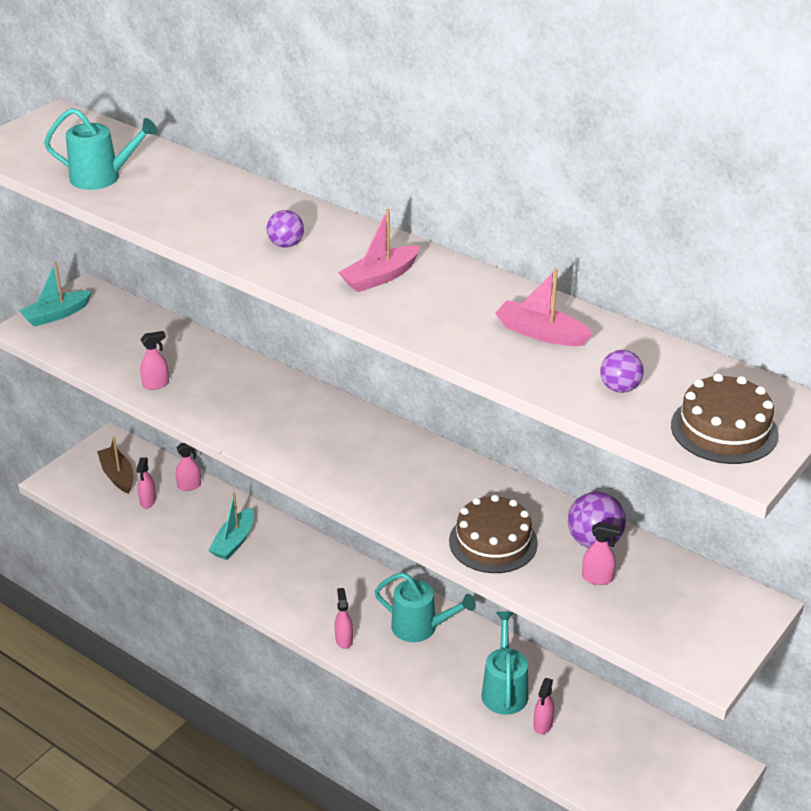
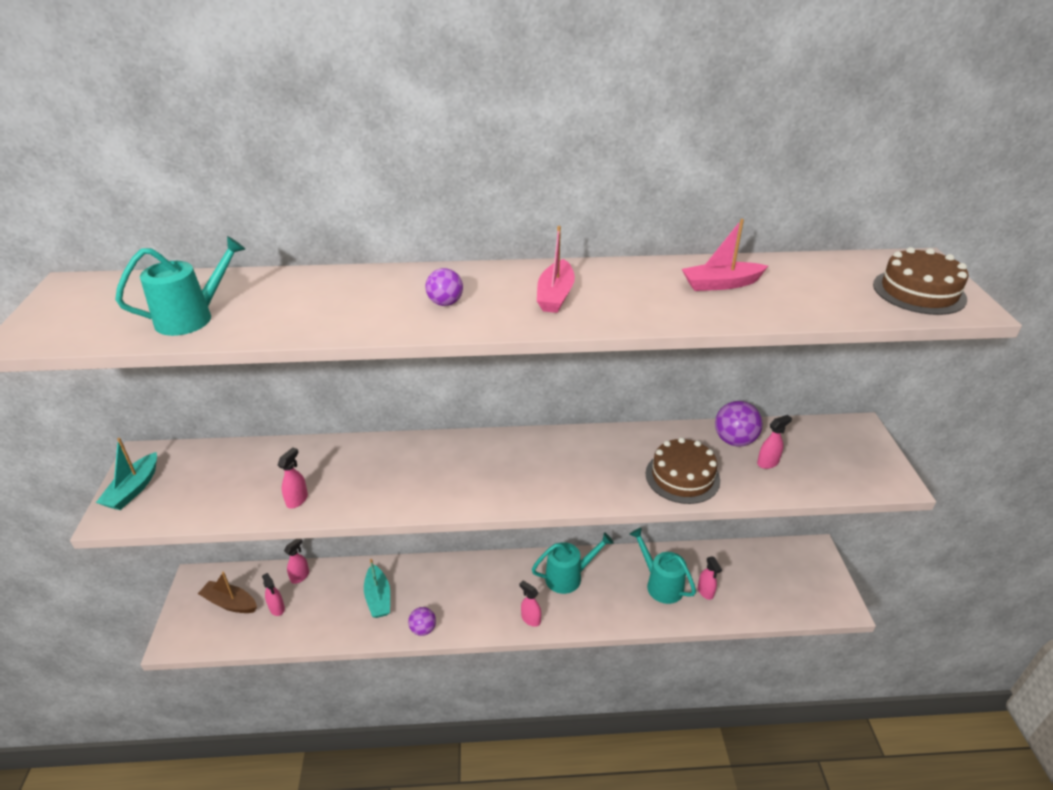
camera: 40 degrees left, 0 degrees up
(620, 388) = (825, 295): purple ball -> purple ball (423, 629)

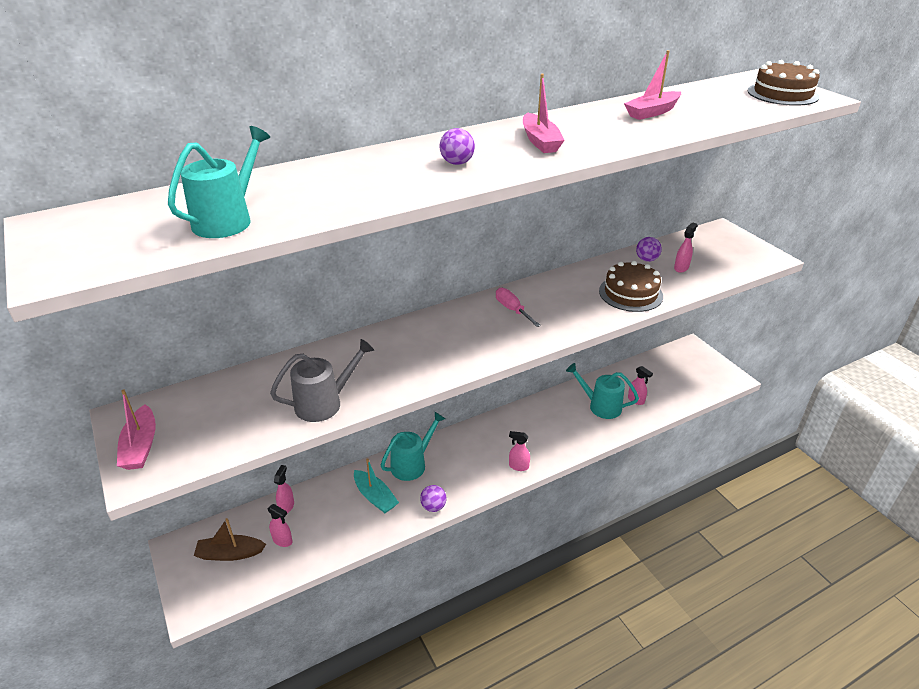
camera: 25 degrees left, 0 degrees up
(133, 489) = (141, 446): turquoise boat -> pink boat
(297, 500) = (325, 403): pink spray bottle -> grey watering can
(541, 457) = (512, 310): none -> pink screwdriver
(569, 577) = (527, 425): turquoise watering can -> turquoise watering can (412, 464)
(734, 440) = (646, 259): purple ball -> purple ball, size x0.64

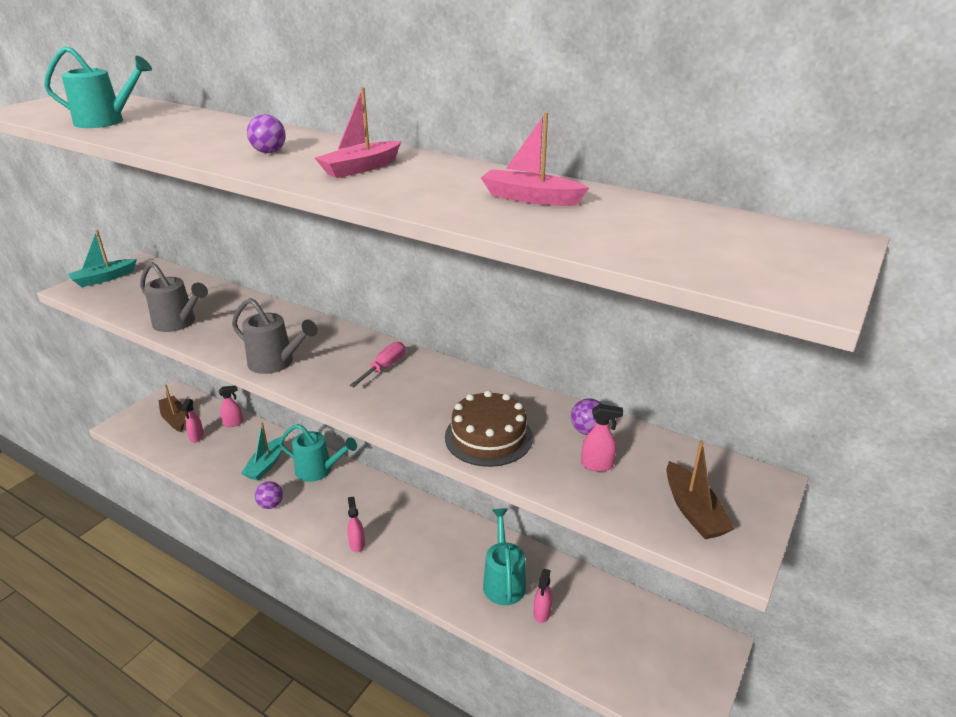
camera: 60 degrees right, 5 degrees down
(141, 446) = (104, 278): pink boat -> turquoise boat
(459, 358) = (276, 363): none -> grey watering can
(734, 255) = (693, 511): none -> brown boat
(782, 94) = (763, 262): brown cake -> none

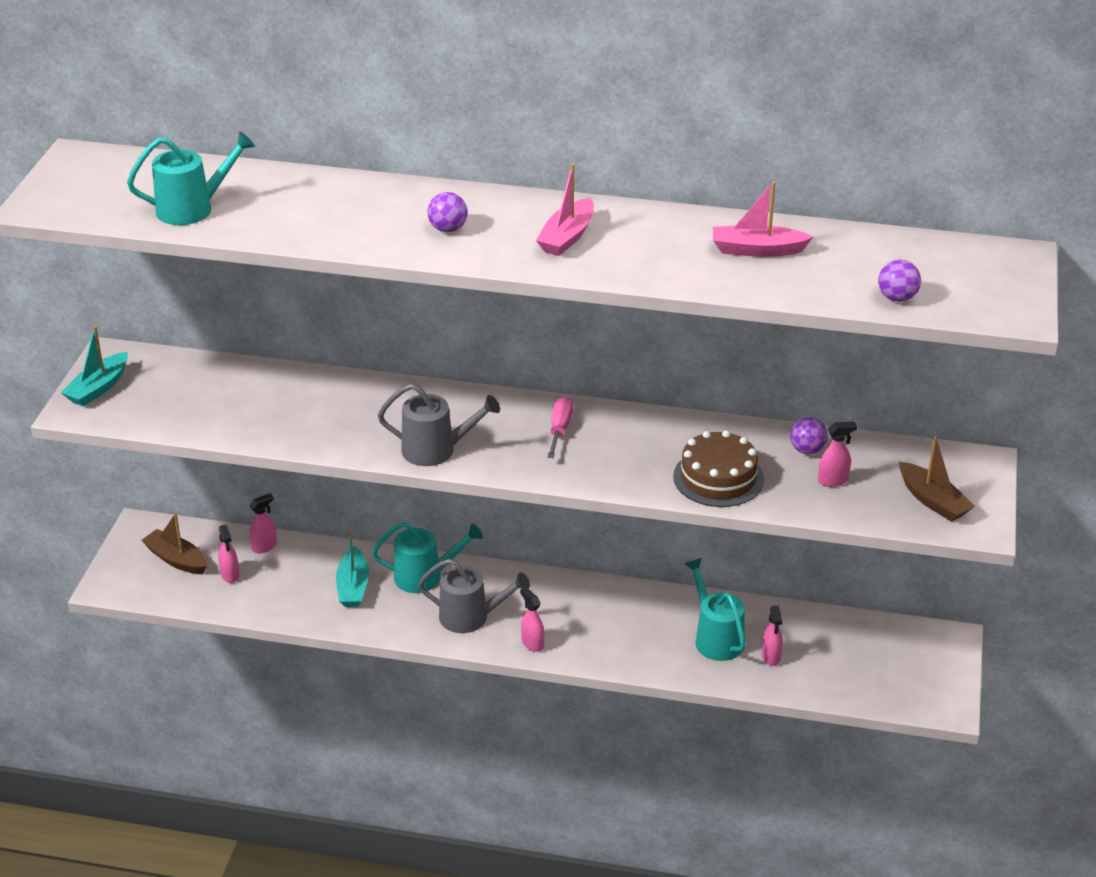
camera: 20 degrees left, 5 degrees up
(178, 323) = (270, 428): grey watering can -> grey watering can (471, 617)
(271, 505) = (397, 629): purple ball -> purple ball (897, 298)

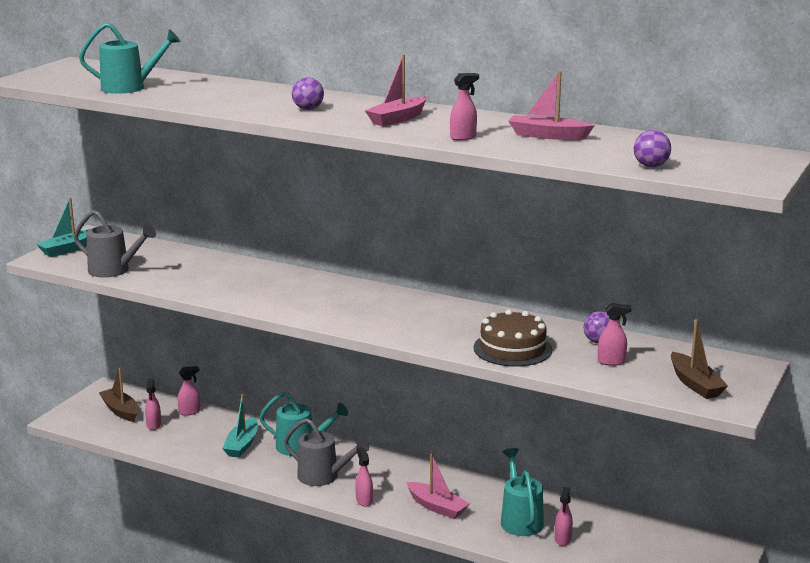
camera: 15 degrees right, 15 degrees down
(436, 450) = (292, 307): grey watering can -> grey watering can (114, 270)
(559, 429) = (398, 307): pink screwdriver -> none
(618, 637) = (437, 507): none -> pink boat
(664, 267) = (463, 137): none -> pink spray bottle

